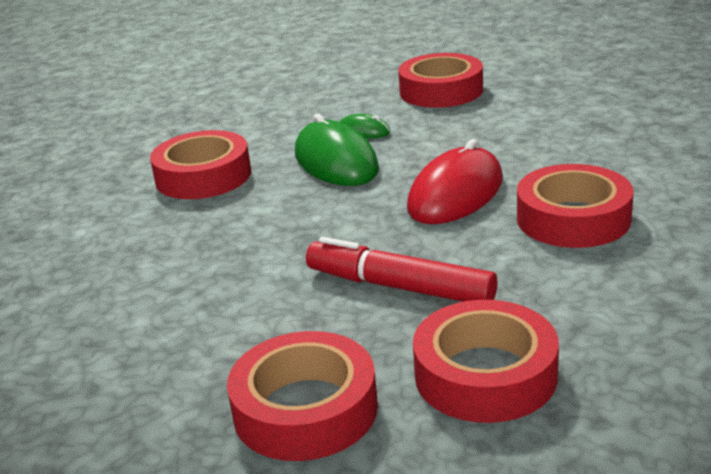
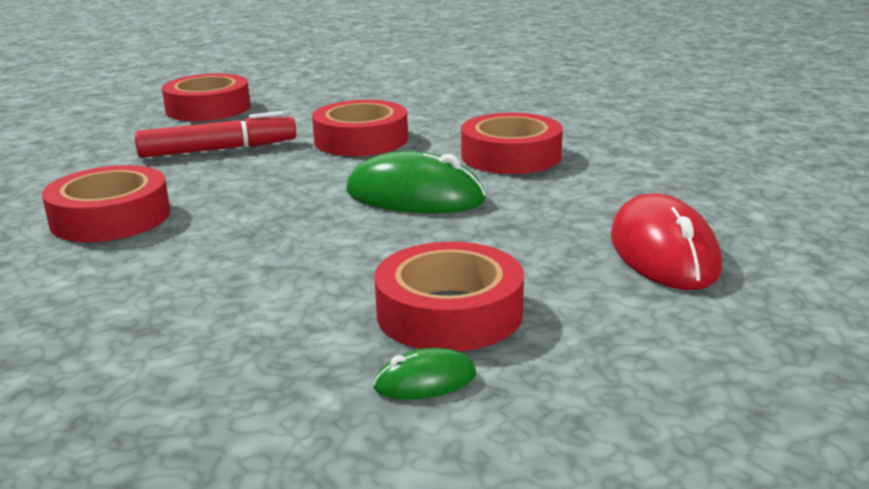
camera: 135 degrees right, 5 degrees down
(363, 131) = (447, 229): green mouse -> green mouse (425, 381)
(456, 194) = (248, 205): red mouse -> red mouse (663, 252)
(485, 375) = (117, 137): red tape -> red tape (361, 140)

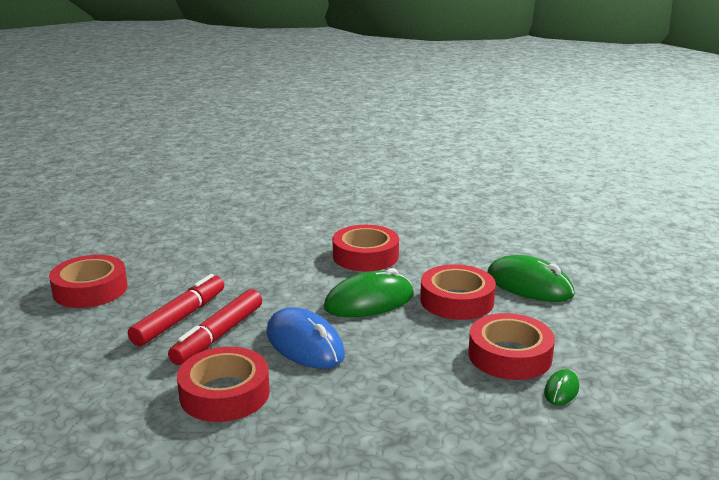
camera: 45 degrees left, 0 degrees up
(214, 173) = (218, 335): none -> red marker
(264, 208) = (304, 344): none -> blue mouse
(361, 140) = (259, 276): red tape -> red tape (457, 300)
(663, 252) = (529, 285): red mouse -> green mouse

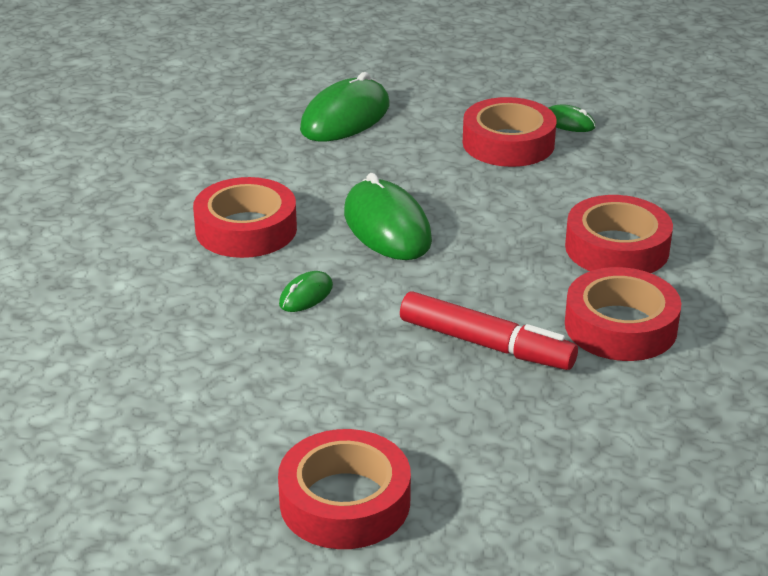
camera: 90 degrees left, 10 degrees up
(180, 318) = (441, 385): red marker -> none
(288, 276) = (306, 295): none -> green mouse
(304, 344) = (500, 273): blue mouse -> none
(457, 300) = (384, 166): red tape -> red tape (617, 248)

